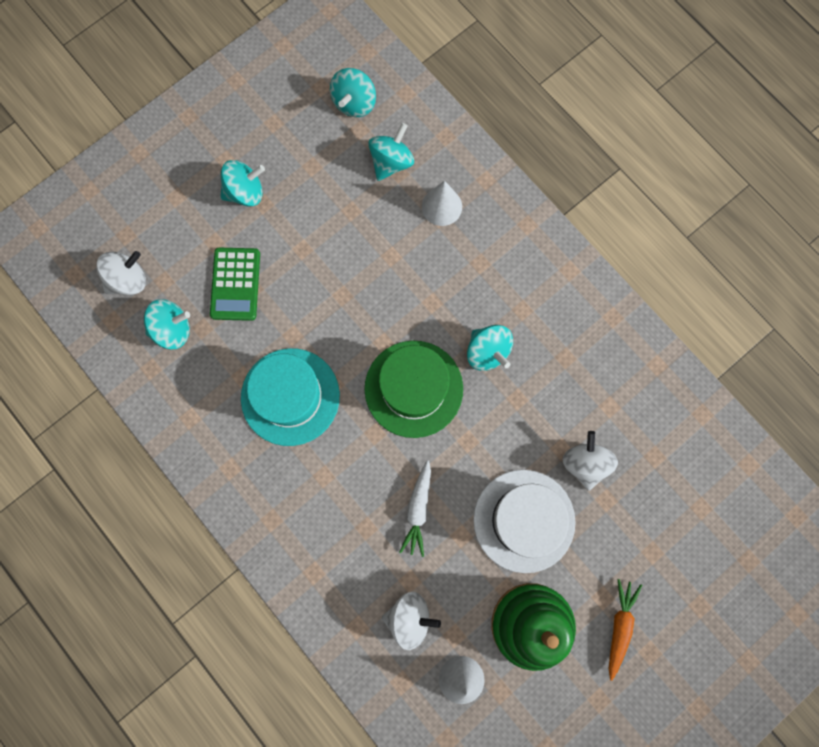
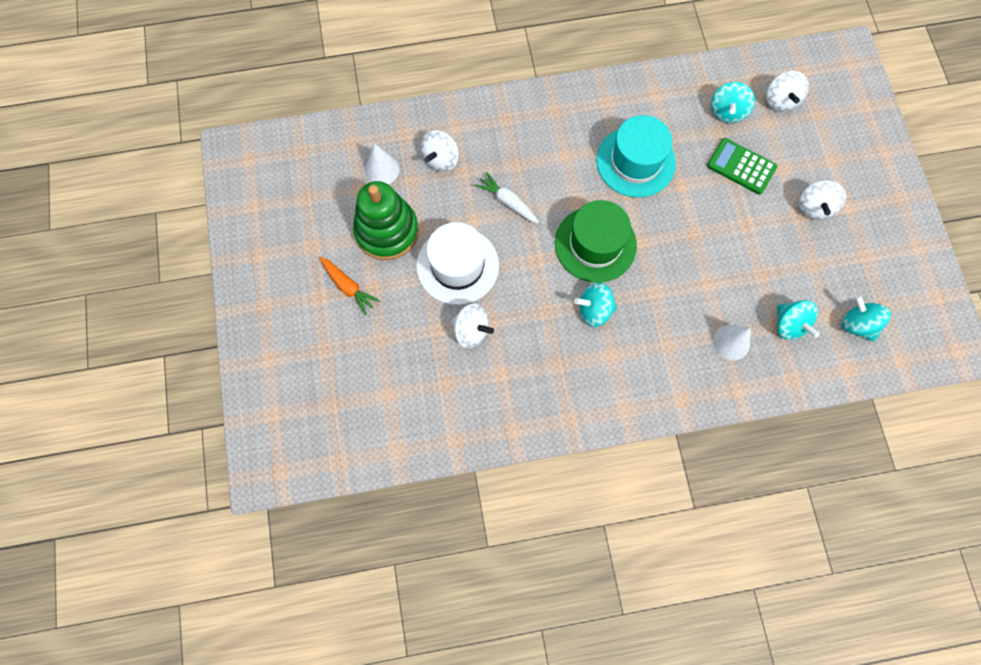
camera: 120 degrees right, 5 degrees down
(245, 192) = (814, 207): turquoise spinning top -> white spinning top

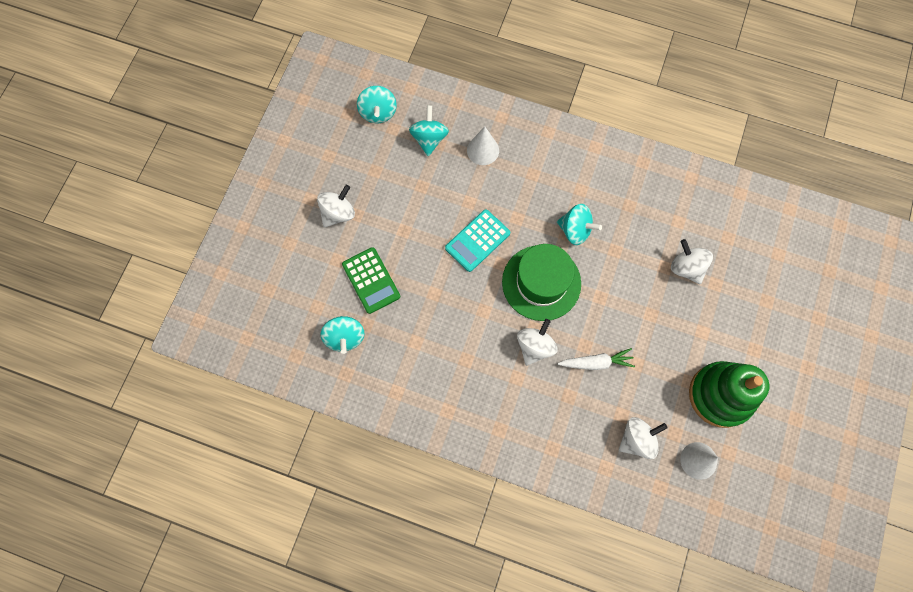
camera: 150 degrees left, 0 degrees up
(348, 287) = (777, 362): orange carrot -> none
(457, 265) = (671, 328): white hat -> none
(508, 202) = (596, 362): white carrot -> white carrot turned 75 degrees counterclockwise
(635, 162) = (459, 336): turquoise hat -> none
(675, 251) = (477, 241): none -> turquoise calculator
(727, 112) = (345, 337): turquoise spinning top -> turquoise spinning top turned 120 degrees clockwise
(780, 101) = (290, 320): white spinning top -> white spinning top (535, 346)

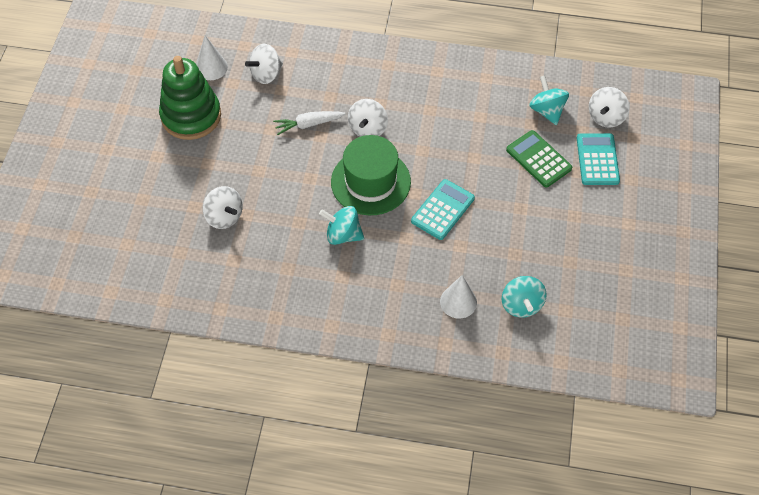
camera: 170 degrees right, 15 degrees down
(314, 270) = (597, 159): none -> turquoise calculator
(338, 213) = (593, 214): white spinning top -> white spinning top (606, 117)
(378, 112) = (588, 325): turquoise spinning top -> none

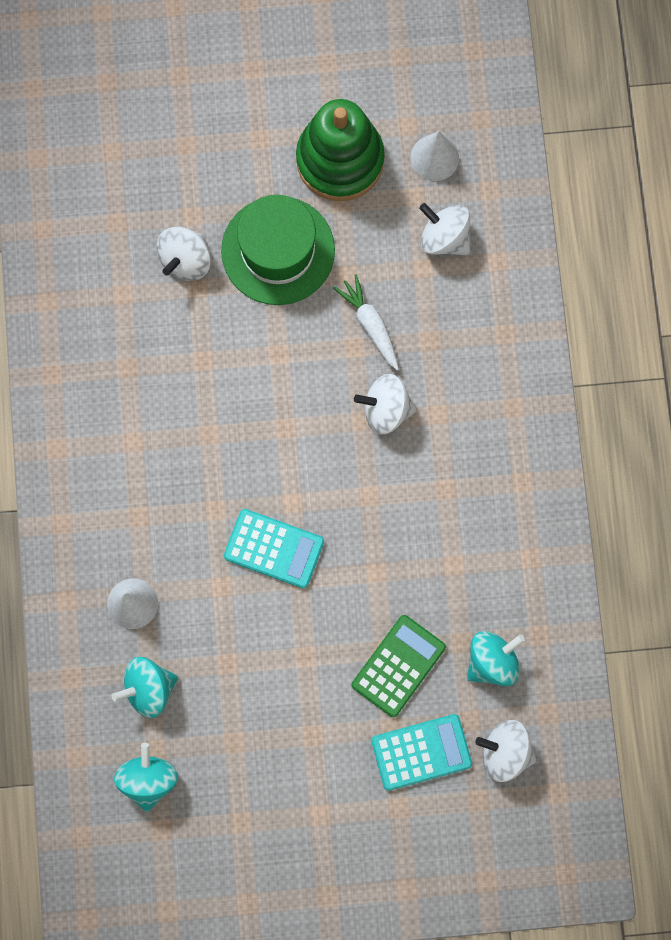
camera: 75 degrees right, 20 degrees up
(343, 235) = (198, 424): turquoise spinning top -> turquoise spinning top (148, 779)
(370, 182) = (294, 438): green hat -> green hat (278, 250)

